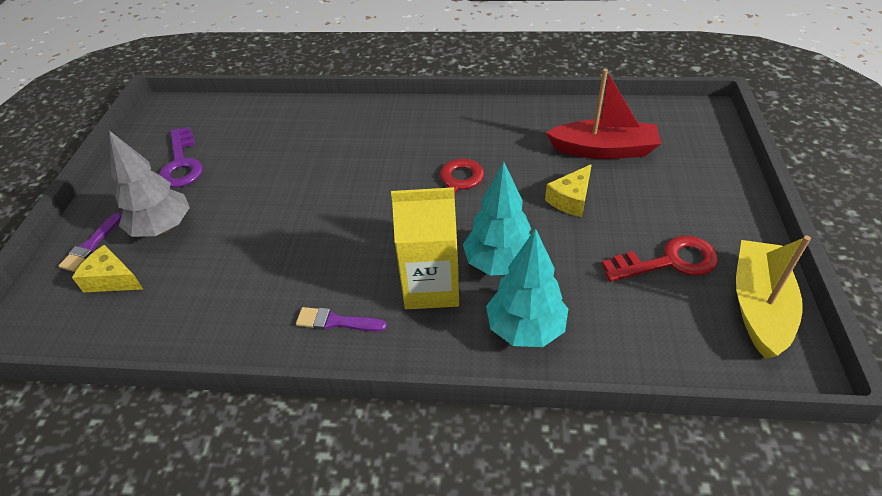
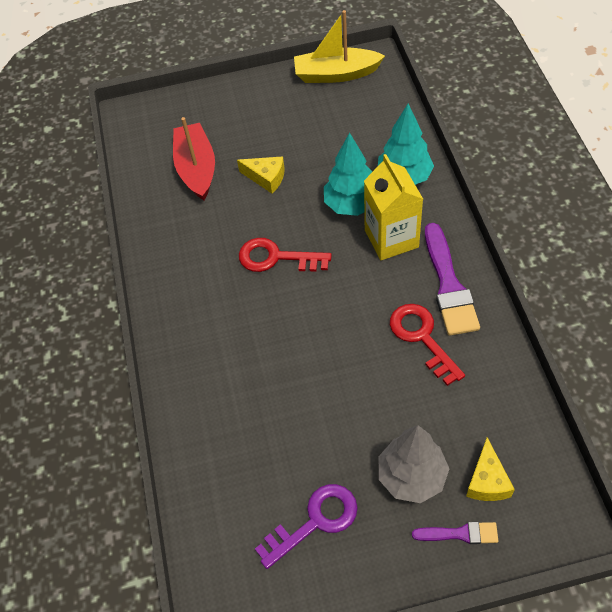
camera: 105 degrees left, 10 degrees up
(336, 321) = (448, 285): purple brush -> purple brush, size x1.89
(669, 261) = (313, 116): red key -> red key (422, 338)

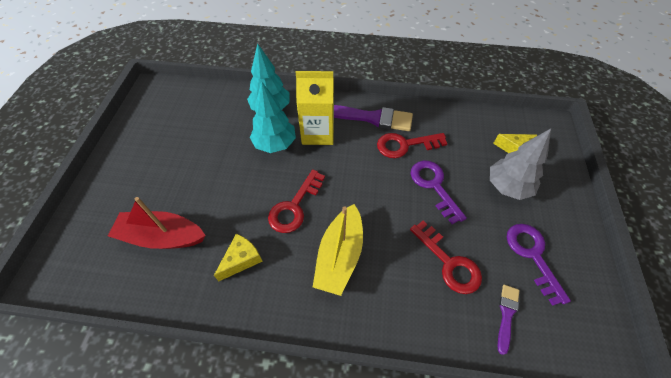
camera: 75 degrees left, 0 degrees up
(266, 178) = (211, 188): yellow cheese -> yellow cheese (241, 259)
(268, 429) = (449, 262): none -> red key
(336, 74) = (146, 111): yellow boat -> yellow boat (339, 256)
(370, 387) = (434, 186): none -> purple key
(460, 534) = (551, 176): purple brush -> purple brush (506, 315)

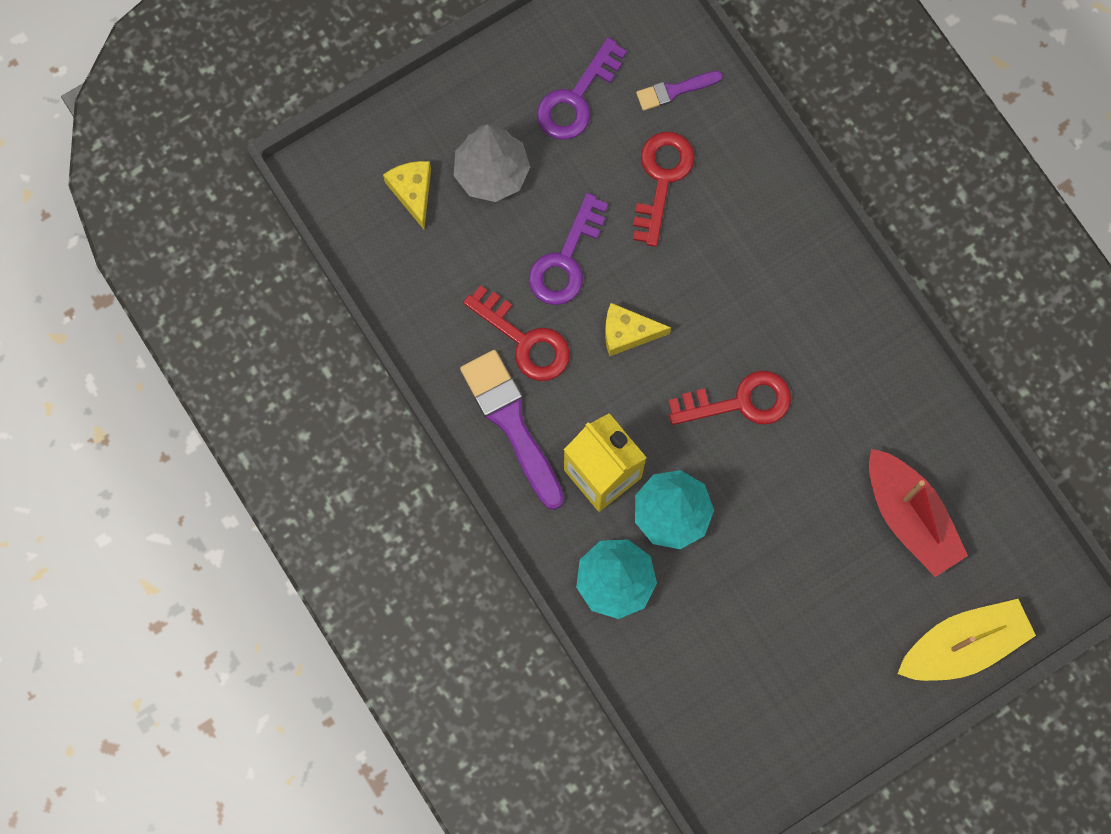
camera: 130 degrees left, 20 degrees up
(241, 259) = (853, 400): yellow cheese -> yellow cheese (627, 333)
(339, 256) = (755, 299): yellow boat -> yellow boat (963, 645)

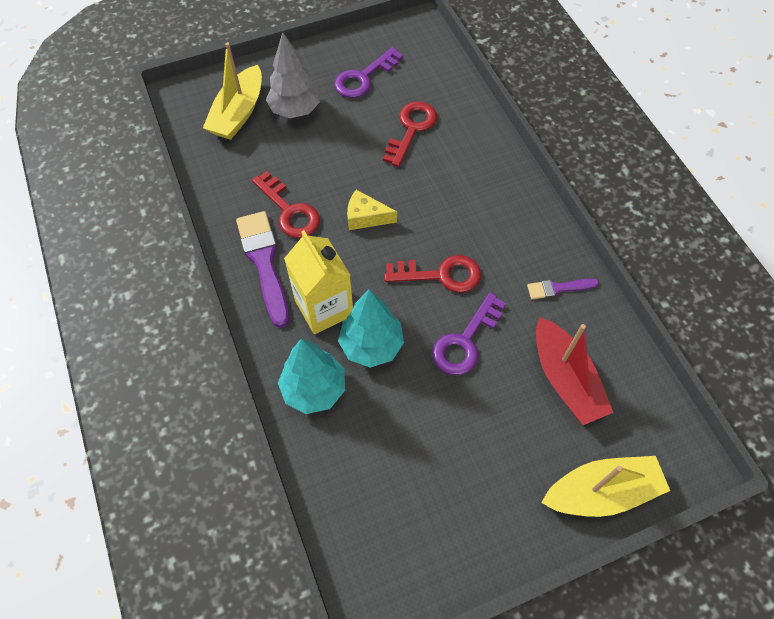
camera: 10 degrees right, 15 degrees down
(412, 192) = (238, 113): yellow cheese -> yellow boat
(566, 260) = (332, 166): purple key -> purple key (465, 341)
(675, 90) = (431, 82): purple brush -> purple brush (558, 288)

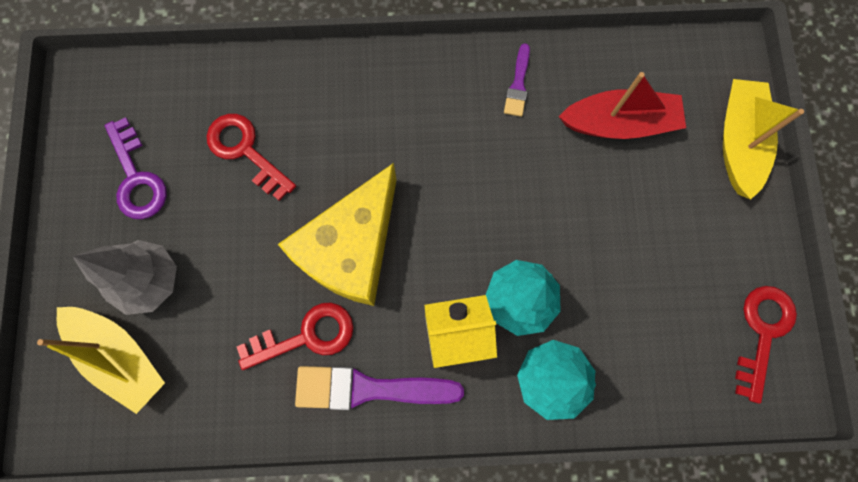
camera: 70 degrees left, 15 degrees up
(366, 217) = (351, 249): yellow cheese -> yellow cheese, size x2.19
(441, 275) = (459, 195): red key -> red key (762, 332)
(465, 341) = (547, 201): purple key -> none

